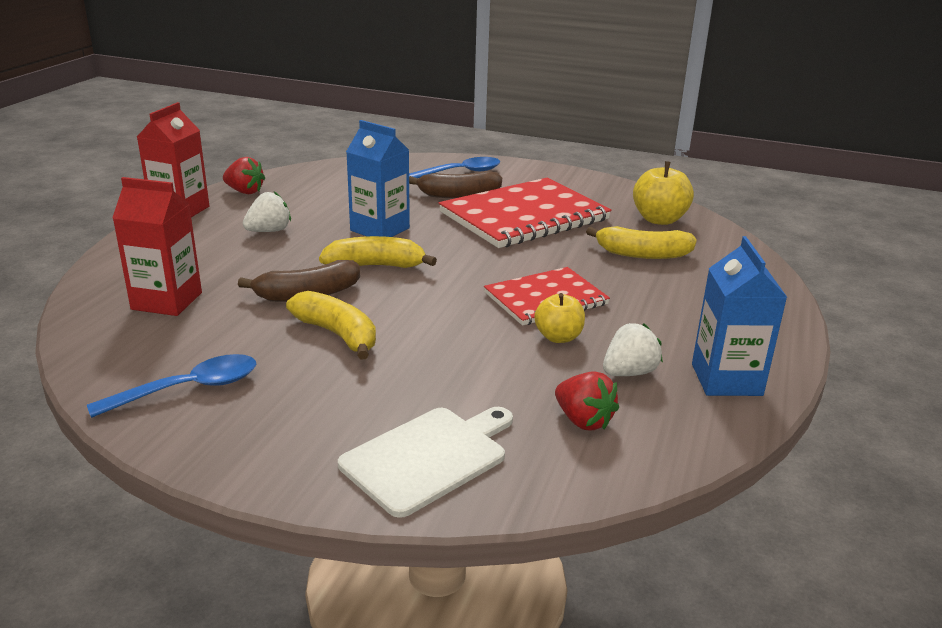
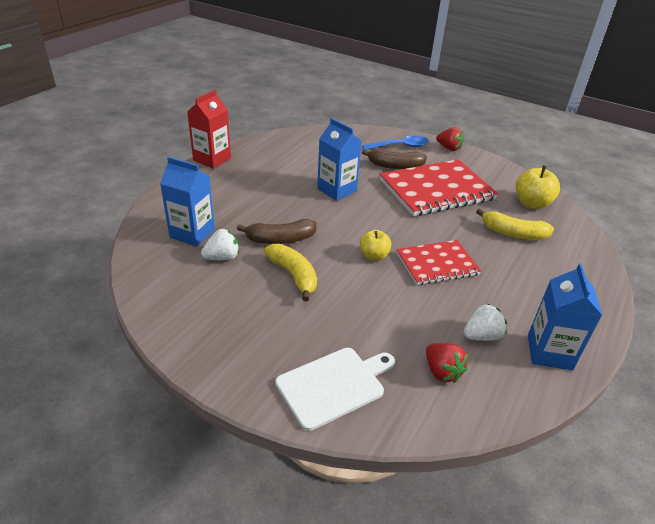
camera: 10 degrees right, 10 degrees up
(167, 301) = (192, 233): red carton -> blue carton
(189, 389) = (194, 306): blue spoon -> none
(245, 192) = (255, 148): red strawberry -> red strawberry (449, 148)
(269, 231) = (265, 183): white strawberry -> white strawberry (222, 257)
(375, 266) = (328, 221): yellow banana -> none
(558, 337) = (439, 298): yellow apple -> yellow apple (374, 256)

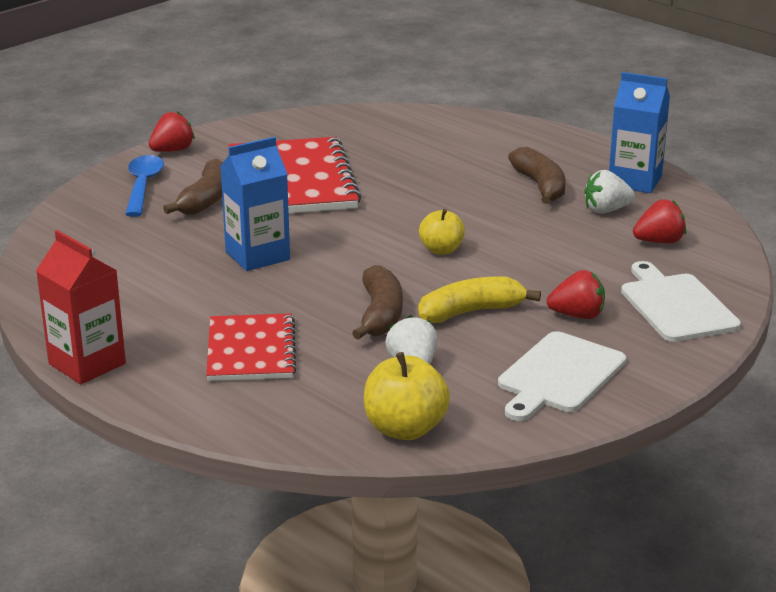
camera: 75 degrees left, 10 degrees down
(192, 233) = (337, 390): blue carton -> none
(217, 322) = (559, 375): none -> white cutting board
(302, 327) = (577, 315): none -> red strawberry
(437, 264) = (470, 211): red notebook -> red notebook (251, 350)
(481, 336) = (606, 210): white strawberry -> white strawberry turned 90 degrees counterclockwise
(500, 296) = (540, 186): none -> brown banana
(513, 233) = (418, 153): yellow banana -> none
(531, 204) = (355, 127): yellow apple -> yellow apple (405, 429)

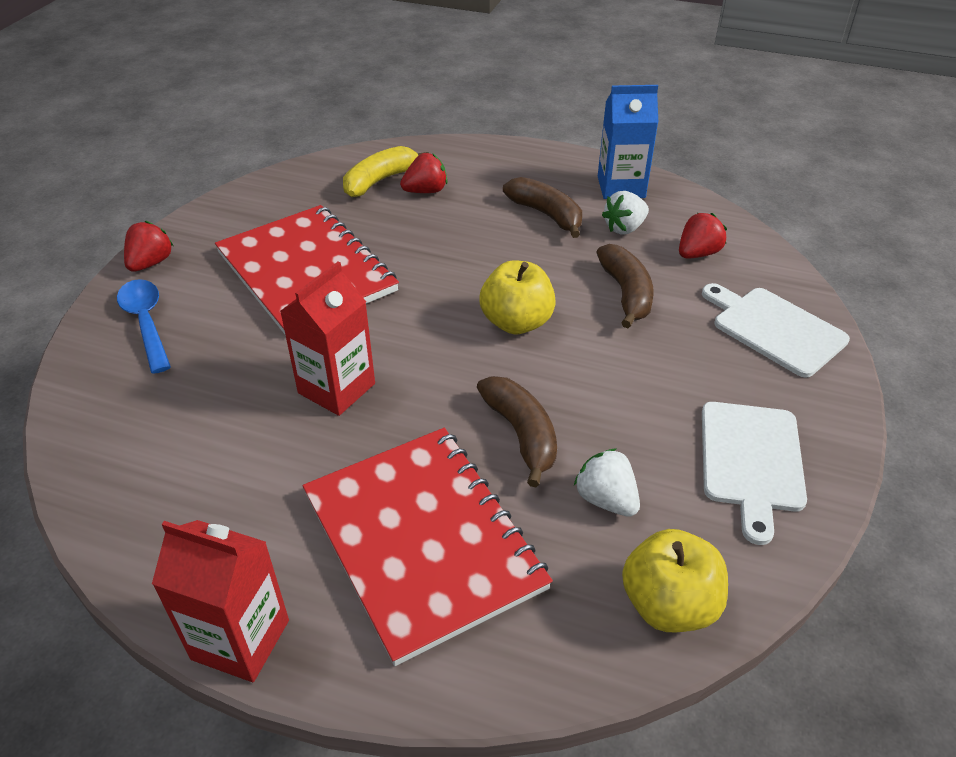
camera: 25 degrees left, 15 degrees up
(206, 200) = (230, 323): brown banana -> brown banana (626, 293)
(251, 350) = (422, 540): red notebook -> red notebook, size x1.65
(257, 255) = (336, 388): blue carton -> red carton
(441, 250) = (516, 322): yellow apple -> yellow apple, size x1.53
(471, 312) = (605, 399): yellow banana -> yellow banana (380, 180)
(577, 315) = (703, 370): red strawberry -> red strawberry (426, 191)

